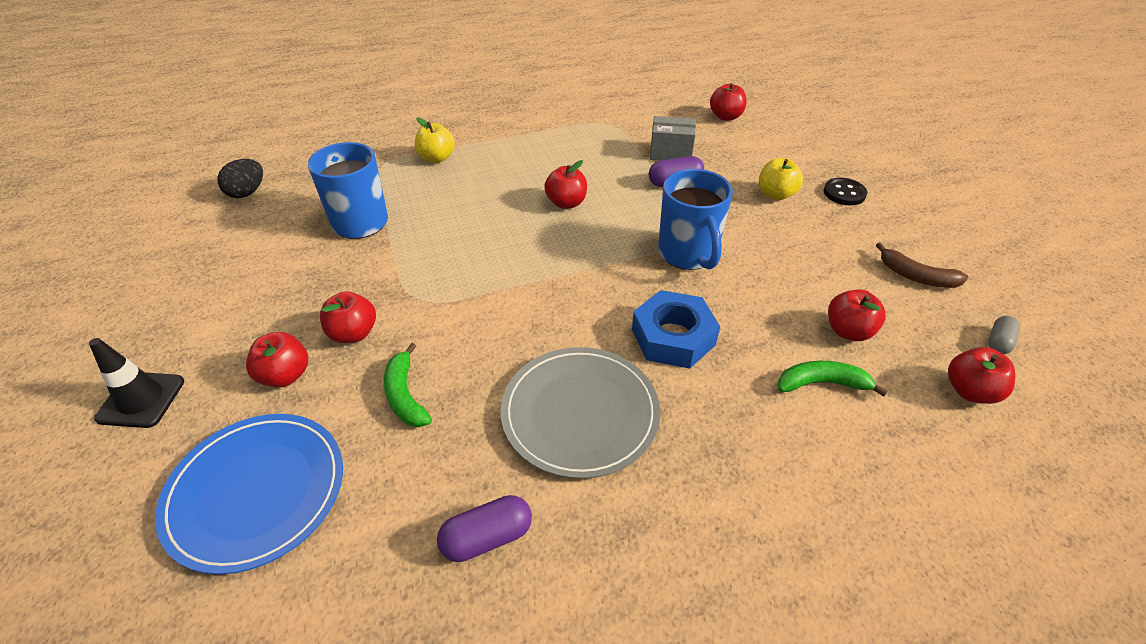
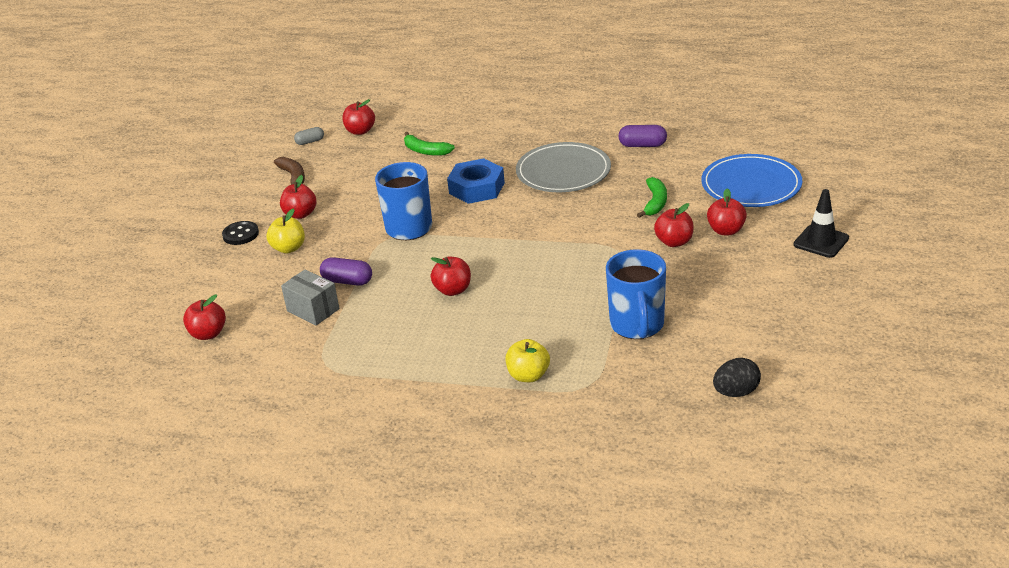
camera: 145 degrees left, 10 degrees down
(848, 331) = (377, 165): red apple -> red apple (300, 214)

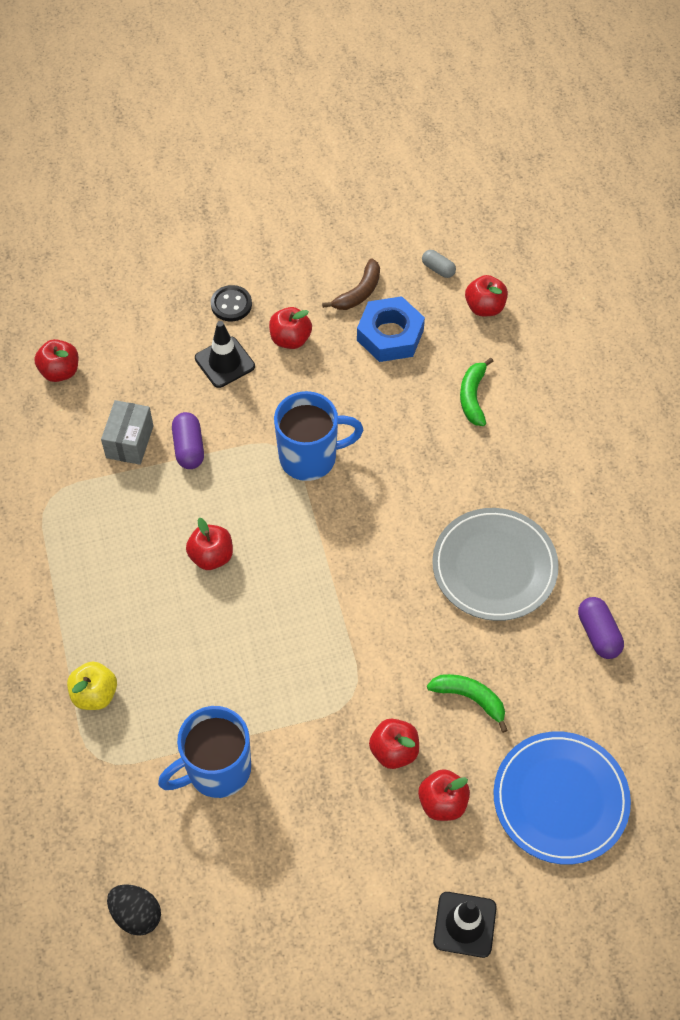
camera: 60 degrees right, 25 degrees up
(289, 248) = (224, 362): yellow apple -> black traffic cone
(476, 188) = (417, 488): blue nut -> blue nut (390, 335)
(655, 202) = (470, 698): green banana -> green banana turned 135 degrees counterclockwise

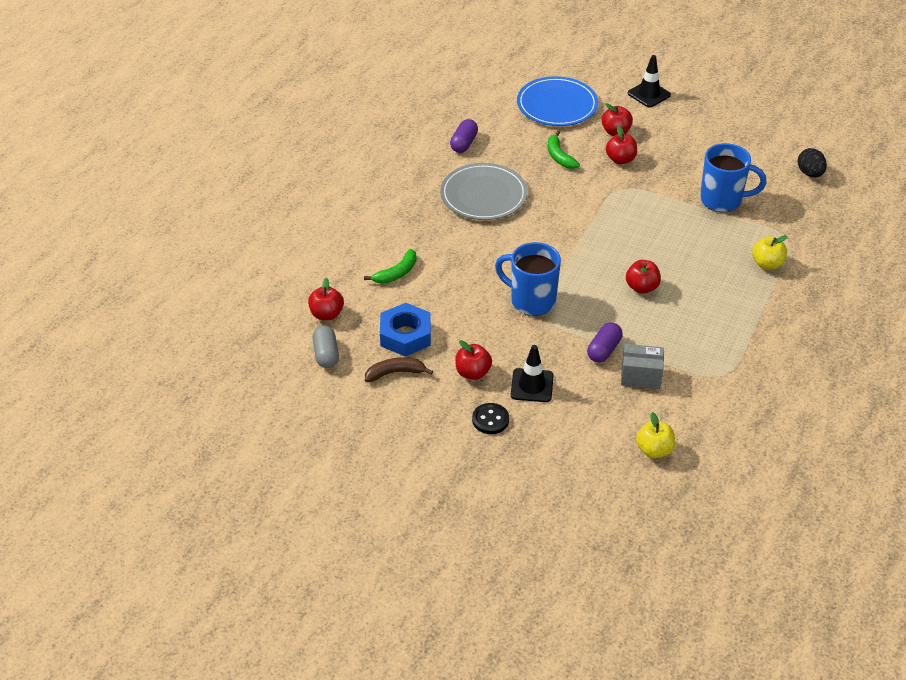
camera: 140 degrees left, 15 degrees down
(60, 371) = (654, 450): red apple -> yellow apple
(129, 442) = (640, 376): grey box -> grey box turned 45 degrees clockwise
(438, 269) = (326, 354): grey capsule -> grey capsule, size x1.51

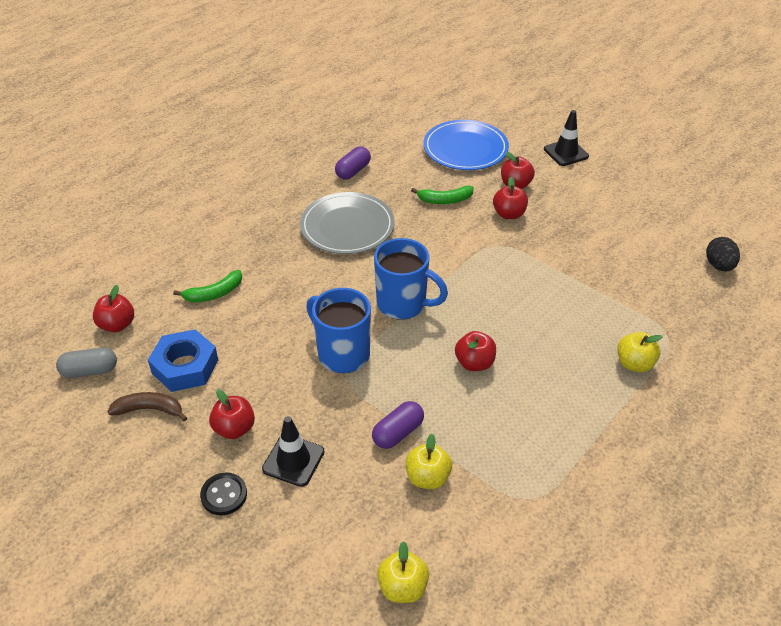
camera: 15 degrees right, 0 degrees up
(326, 354) = (90, 371): grey capsule -> grey capsule turned 75 degrees clockwise
(559, 156) = (445, 200): green banana -> green banana turned 90 degrees counterclockwise
(640, 376) = (427, 477): grey box -> yellow apple
(722, 200) = (606, 278): blue mug -> blue mug (403, 304)

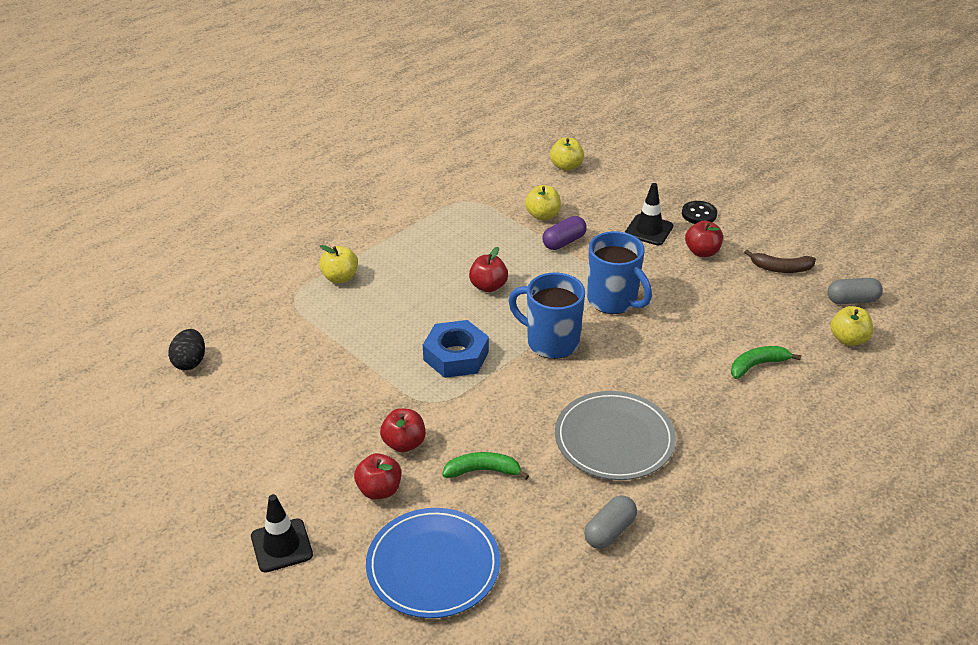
camera: 175 degrees left, 5 degrees down
(117, 325) = (848, 339): red apple -> yellow apple
(185, 366) = (762, 299): blue nut -> blue nut (456, 356)
(353, 171) = (609, 531): purple capsule -> grey capsule

